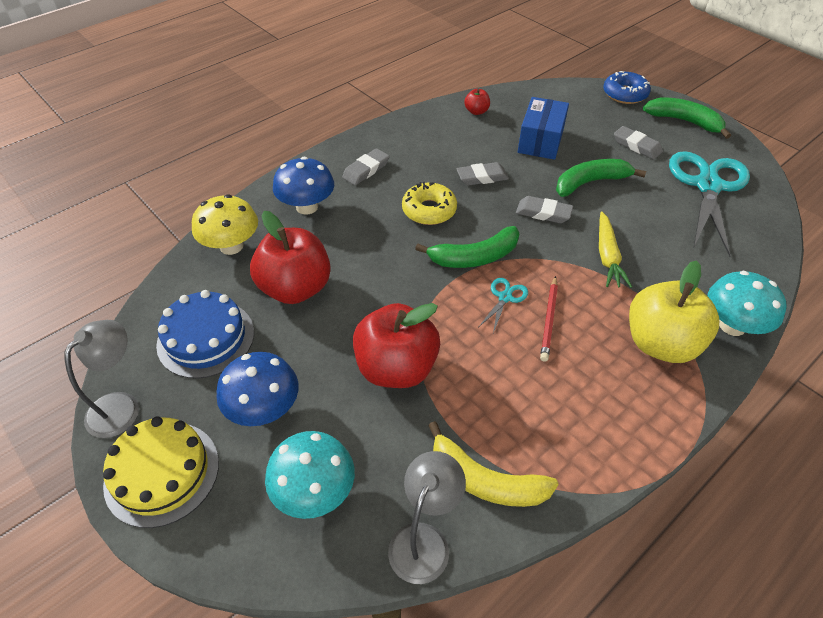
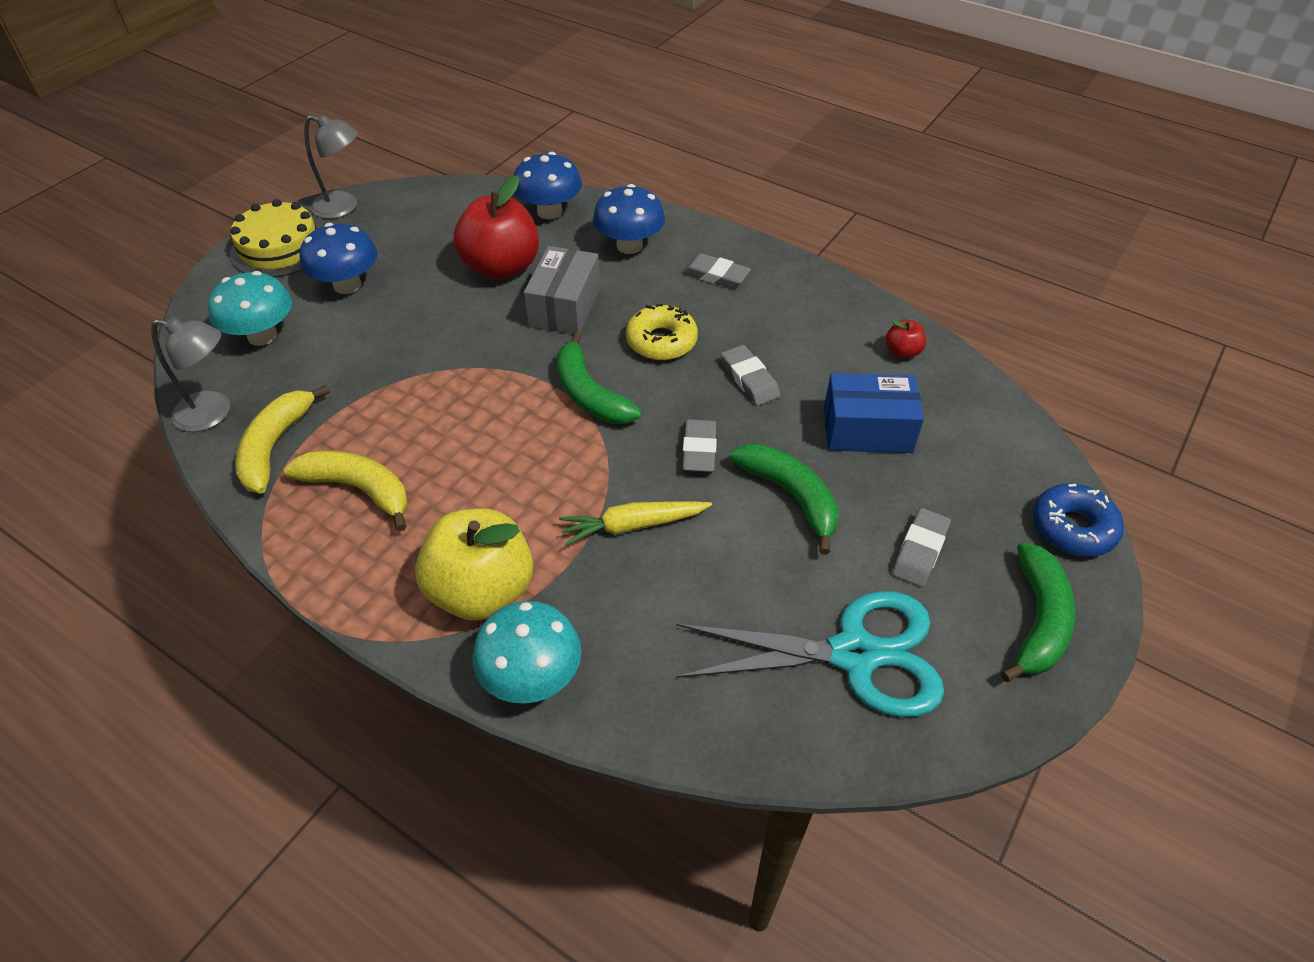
camera: 75 degrees right, 0 degrees up
(206, 338) = (424, 230): blue cake -> none
(231, 246) = (549, 211): yellow mushroom -> blue mushroom
(367, 256) = (564, 307): none -> grey box
(396, 368) = (407, 360): red apple -> none
(505, 297) = (528, 430): turquoise scissors -> none
(549, 320) = (500, 474): red pencil -> none
(551, 414) = (359, 489): none -> yellow banana

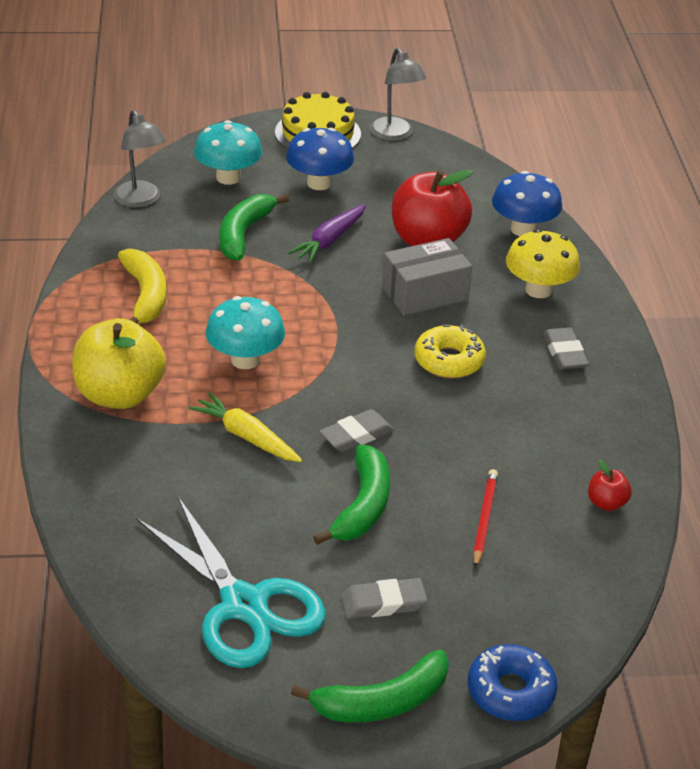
camera: 50 degrees right, 10 degrees down
(275, 446) = (142, 241): yellow banana -> none
(431, 322) = (330, 240): none -> purple carrot
(532, 677) = (75, 452): turquoise mushroom -> turquoise mushroom (245, 360)
(589, 394) = (349, 352): green banana -> green banana (244, 234)
(629, 246) = (538, 290): blue mushroom -> yellow mushroom
(749, 379) = (464, 427): grey eraser -> none
(867, 430) = (484, 519): blue box -> red pencil

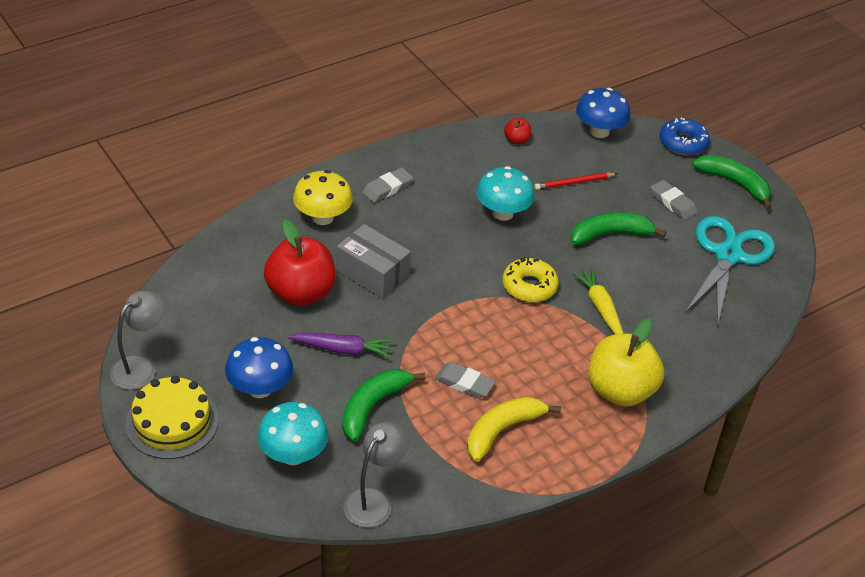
camera: 120 degrees left, 5 degrees up
(244, 234) = (373, 406): green banana -> green banana turned 135 degrees clockwise
(245, 360) = (527, 340): turquoise mushroom -> turquoise mushroom (502, 213)
(246, 436) = (600, 308): yellow carrot -> yellow carrot turned 150 degrees clockwise
(356, 435) = (552, 258): grey eraser -> grey eraser (464, 383)
(449, 360) = (441, 238): yellow donut -> yellow donut (529, 286)
(523, 229) = (246, 245): blue mushroom -> blue mushroom (599, 131)

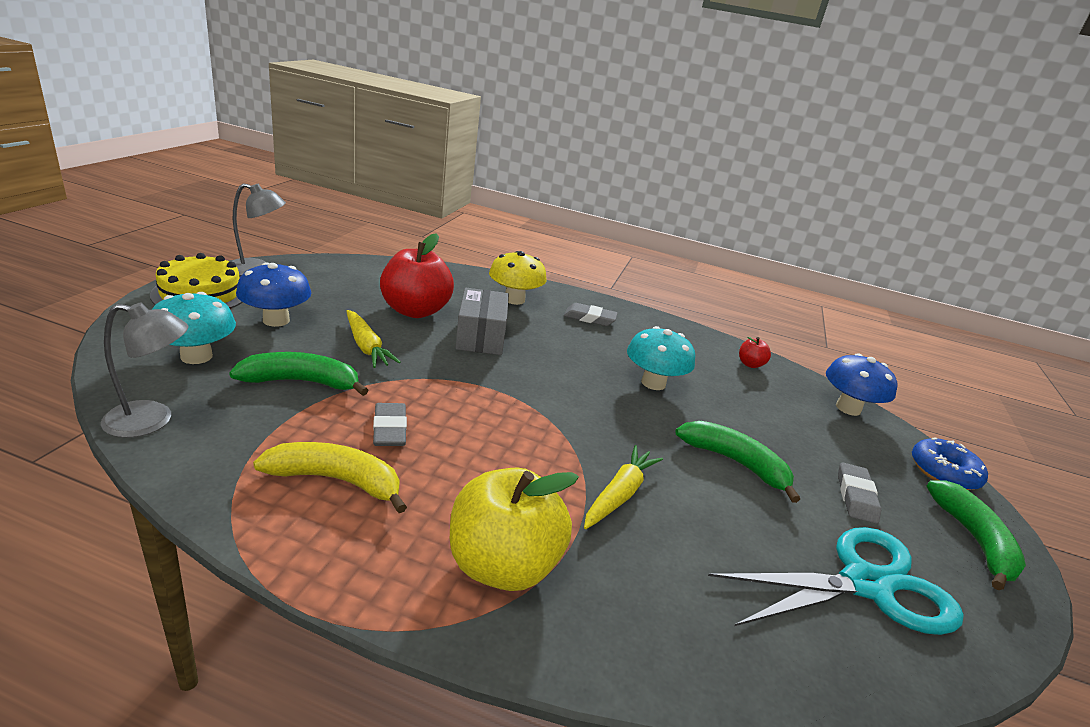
camera: 50 degrees right, 15 degrees down
(343, 349) = (366, 346): purple carrot -> yellow carrot
(529, 286) = (582, 429): yellow donut -> none
(574, 183) = (760, 414): red pencil -> none

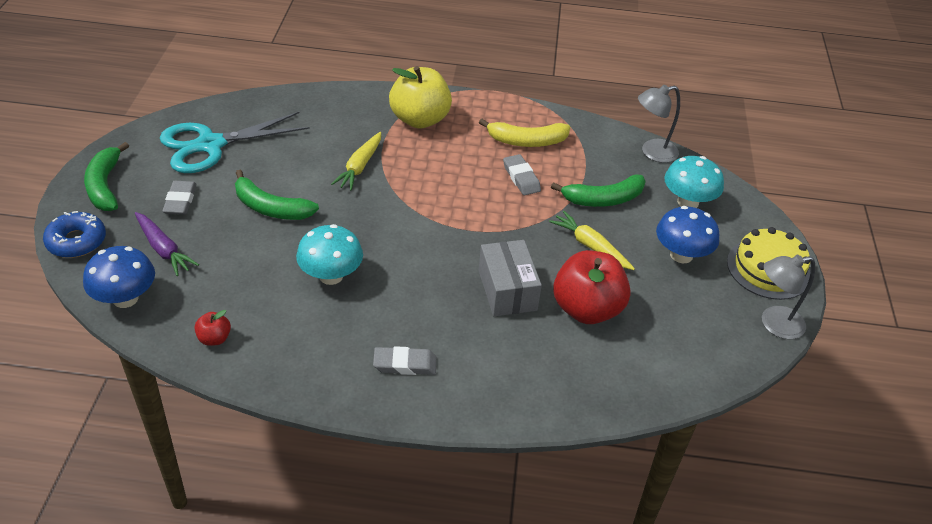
camera: 170 degrees right, 15 degrees up
(514, 299) = (500, 370): yellow mushroom -> none
(839, 443) = (163, 249): none -> purple carrot

